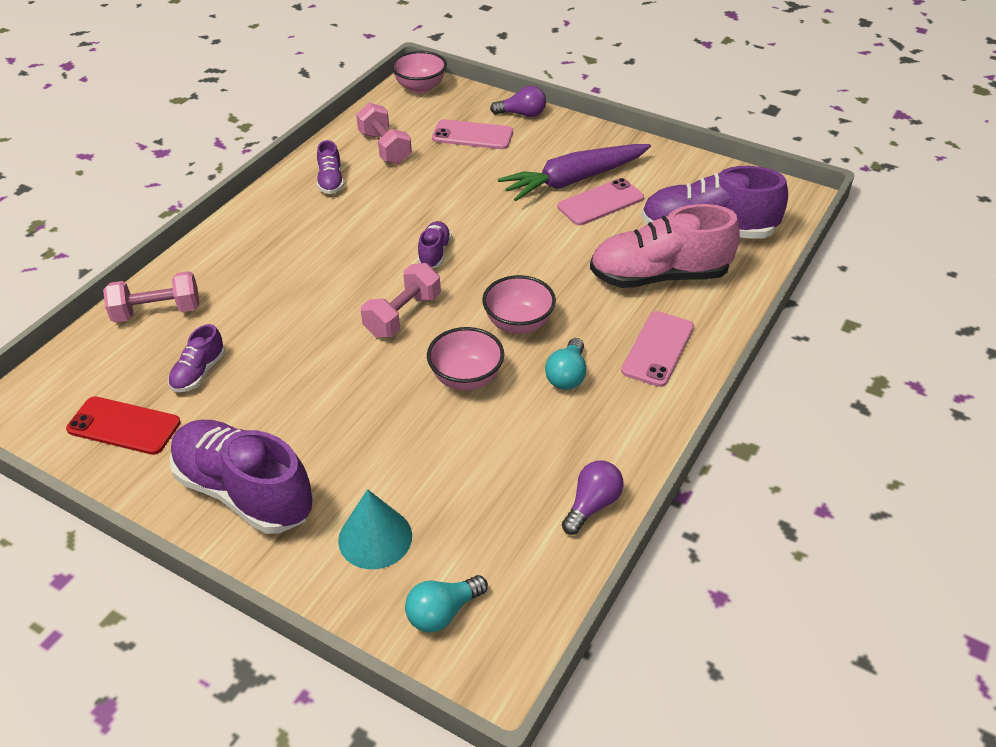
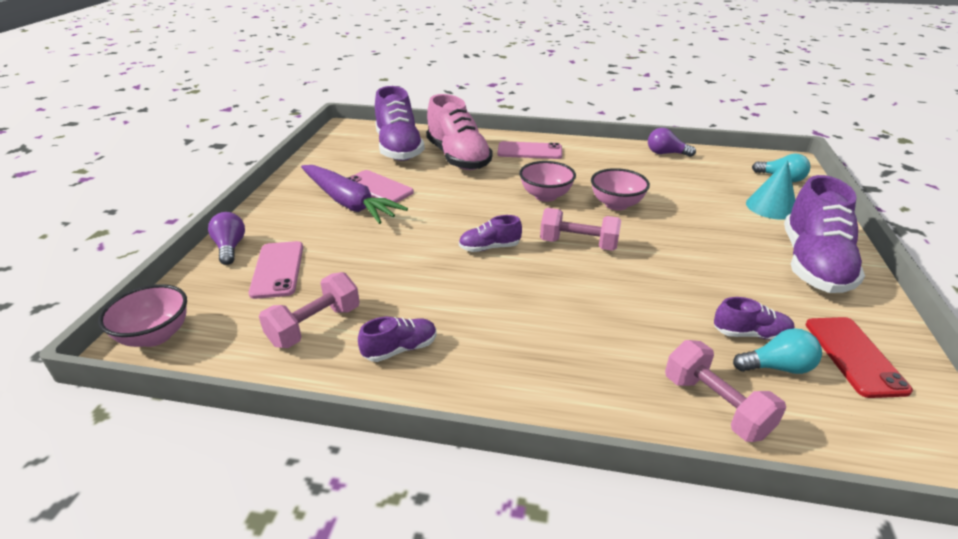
camera: 110 degrees left, 10 degrees down
(567, 375) = (579, 173): turquoise light bulb -> turquoise light bulb (777, 367)

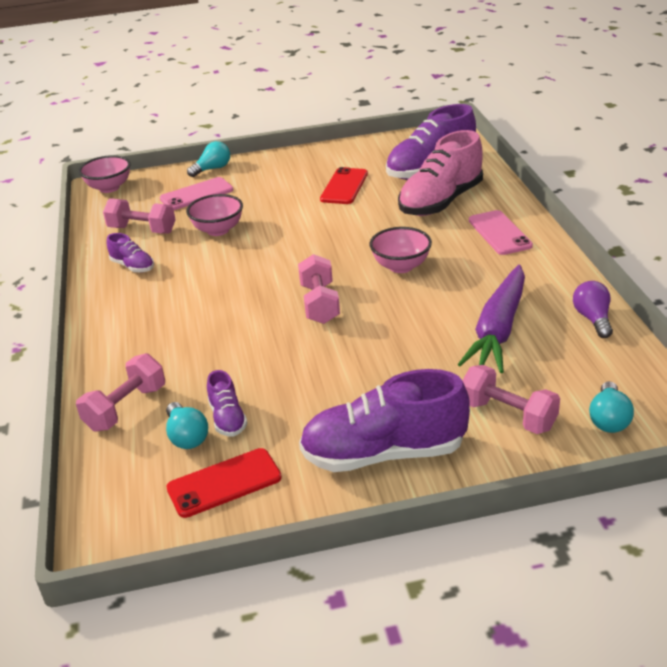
camera: 70 degrees right, 0 degrees up
(230, 247) = (212, 169): purple light bulb -> turquoise light bulb
(348, 203) = (308, 184): purple carrot -> purple carrot (498, 329)
(378, 188) = (344, 186): pink phone -> red phone
(489, 248) = (282, 263): purple shoe -> none
(616, 204) = (418, 309): pink bowl -> pink bowl (218, 230)
(771, 207) = (508, 415): turquoise cone -> pink dumbbell

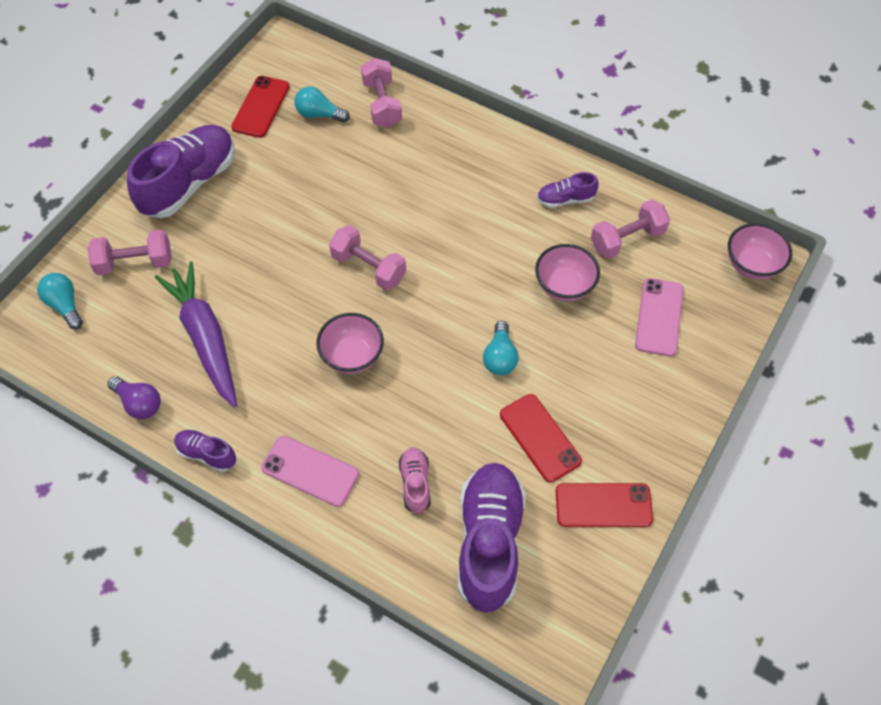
camera: 130 degrees right, 25 degrees up
(212, 169) = (708, 366): turquoise light bulb -> turquoise light bulb (500, 357)
(227, 418) = (310, 140): purple shoe -> purple shoe (206, 454)
(353, 156) = (603, 505): none -> red phone
(441, 202) = (415, 484): pink shoe -> pink shoe, size x0.48

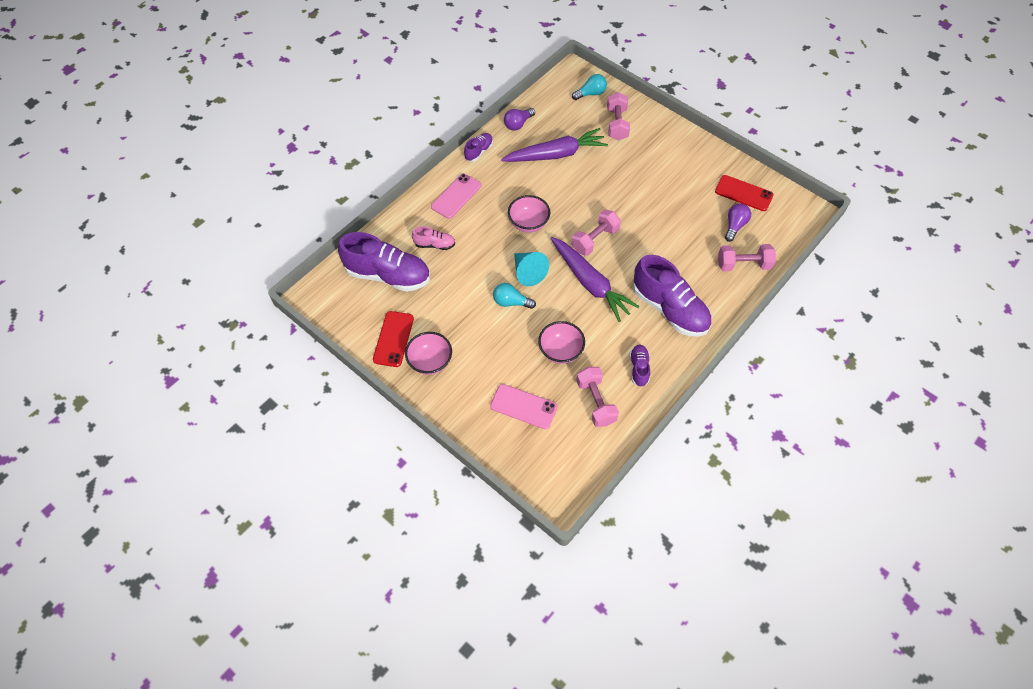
camera: 100 degrees right, 0 degrees up
(189, 183) = (677, 152): purple shoe -> purple shoe (669, 309)
(319, 114) = (734, 226): turquoise light bulb -> purple light bulb
(443, 343) = (528, 272): none -> turquoise cone
(446, 265) = (590, 283): none -> purple carrot
(540, 438) = (448, 313): red phone -> none
(752, 265) = (558, 486): pink bowl -> pink bowl (430, 362)

